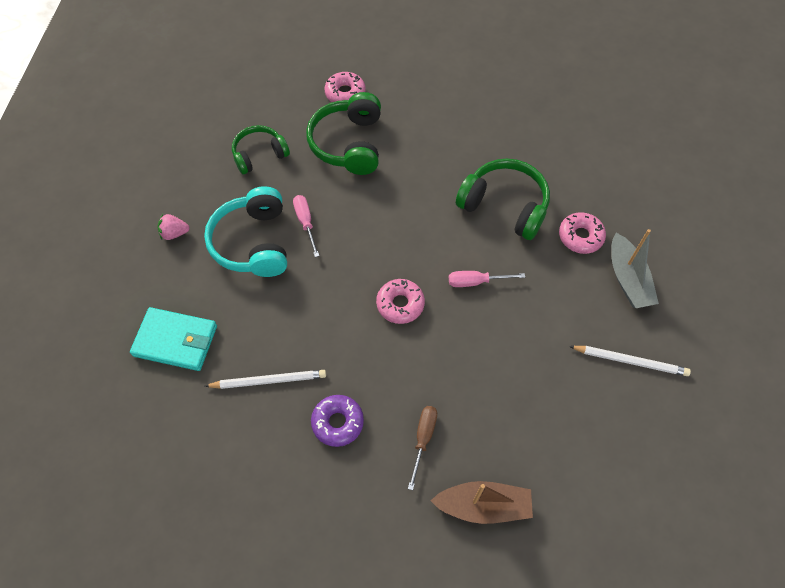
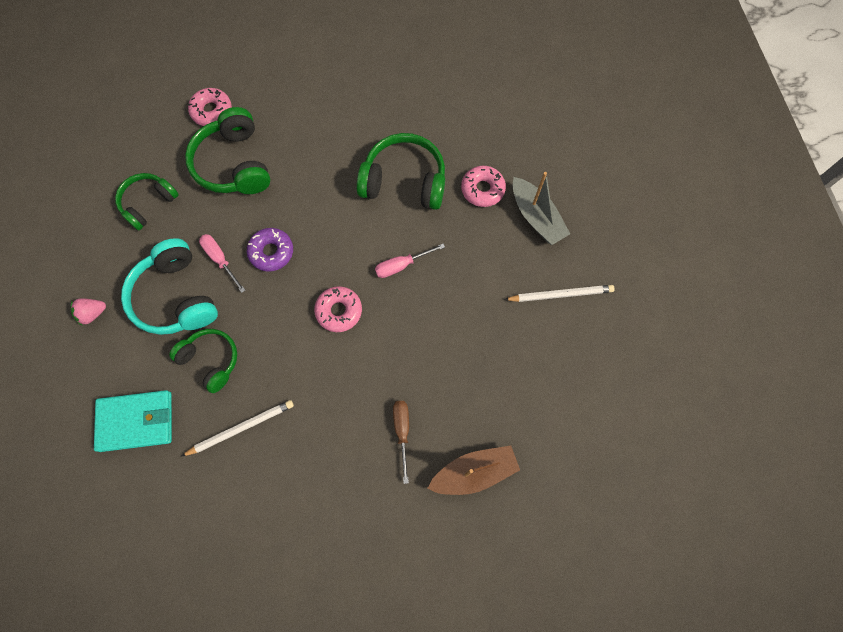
camera: 20 degrees left, 10 degrees up
(263, 309) = (211, 360): none -> green headphones
(337, 422) = (319, 444): purple donut -> purple donut (271, 252)

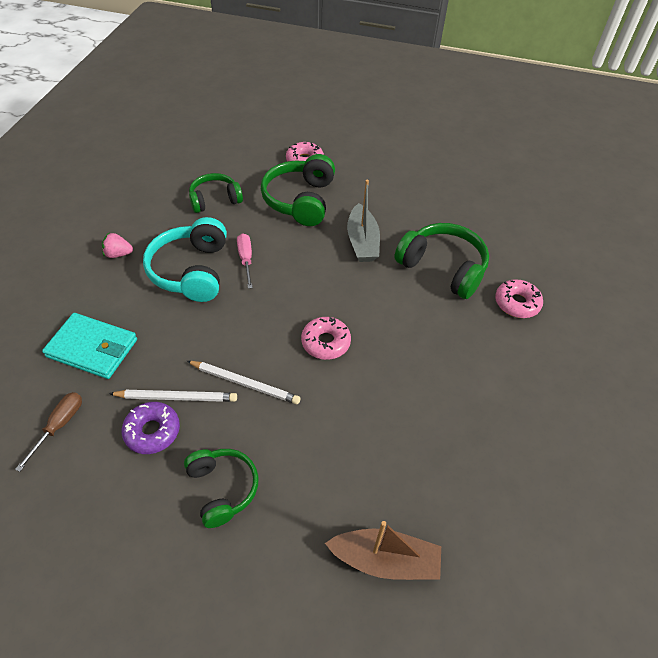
camera: 25 degrees right, 20 degrees down
(211, 360) = (187, 330): green headphones -> green headphones (222, 488)
(271, 252) = (292, 272): purple donut -> purple donut (152, 431)
(401, 265) = (406, 331): pink screwdriver -> none
(402, 431) = (328, 478): brown screwdriver -> brown screwdriver (59, 426)
(536, 217) = (563, 347): grey boat -> grey boat (362, 241)
(560, 294) = (562, 427): white pencil -> white pencil (245, 383)

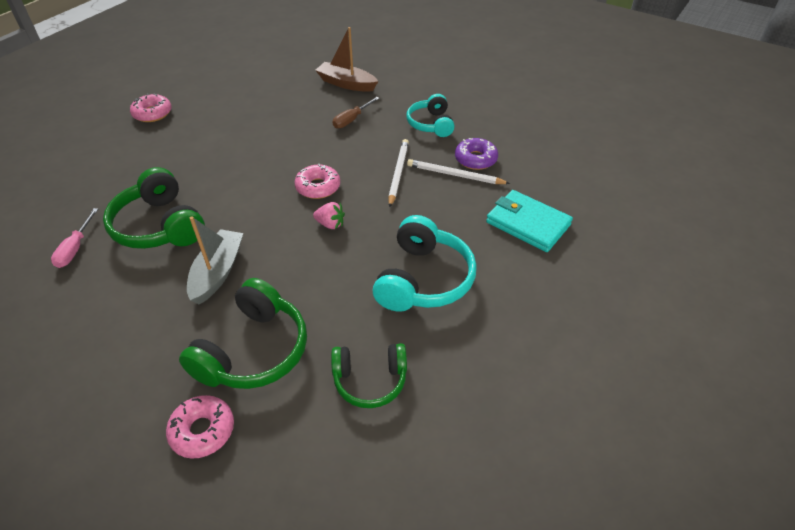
camera: 160 degrees left, 5 degrees down
(59, 426) = (547, 175): brown screwdriver -> brown screwdriver (352, 120)
(118, 254) = (507, 319): pink strawberry -> pink strawberry (330, 224)
(222, 488) = (431, 124): green headphones -> turquoise headphones
(245, 383) = (398, 173): white pencil -> white pencil turned 60 degrees clockwise
(246, 260) = (359, 279): pink screwdriver -> pink screwdriver (75, 248)
(517, 303) = (127, 182): pink donut -> pink donut (152, 113)

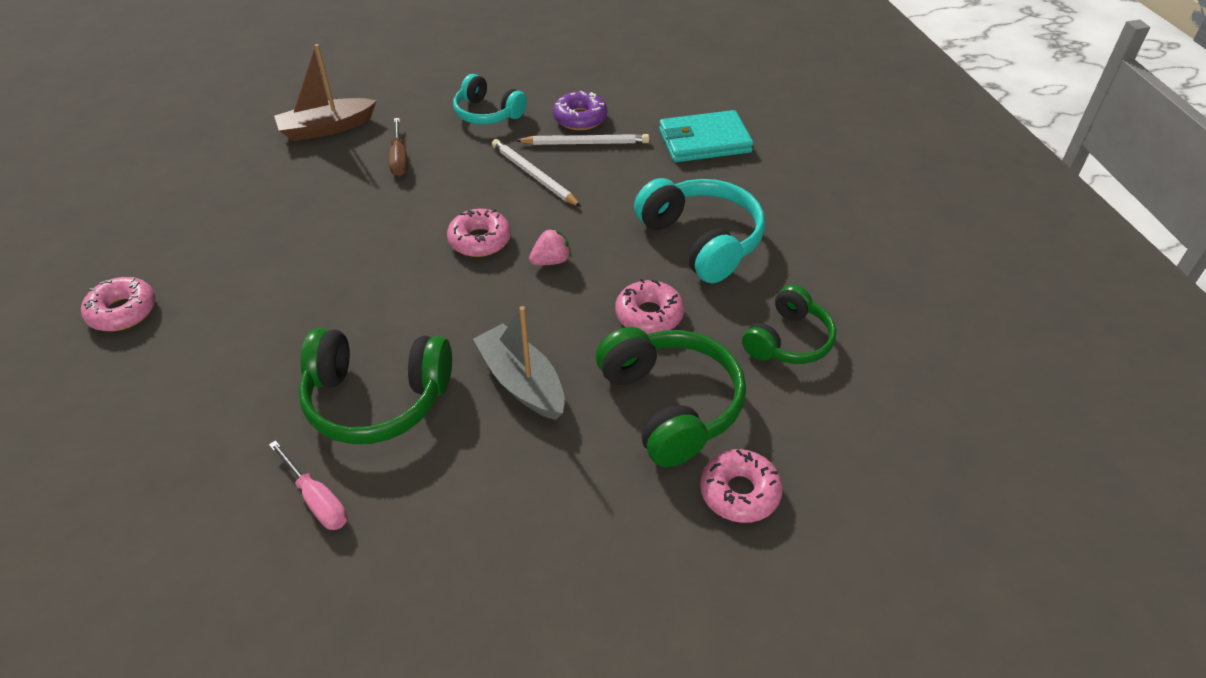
camera: 50 degrees left, 0 degrees up
(326, 294) = (649, 315): none -> pink donut
(455, 175) = (585, 143): white pencil -> white pencil turned 150 degrees counterclockwise

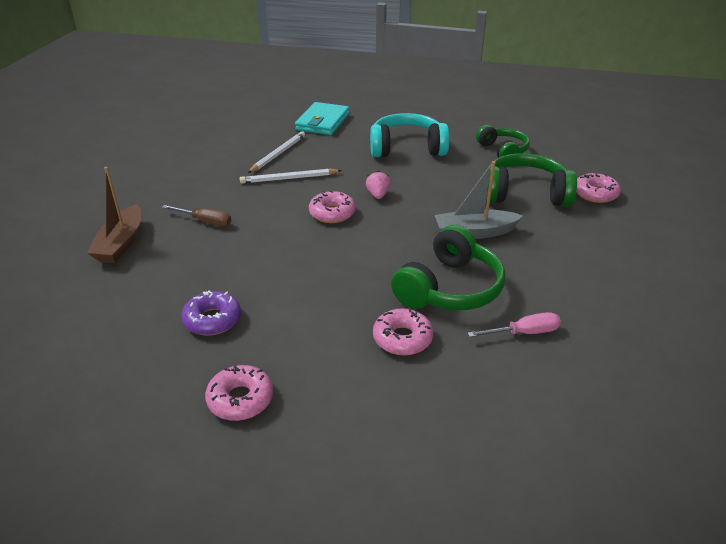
camera: 60 degrees left, 10 degrees down
(487, 113) = (200, 176): turquoise headphones -> none
(580, 118) = (250, 149): purple donut -> purple donut (212, 320)
(649, 315) = (452, 180): pink donut -> pink donut (402, 338)

